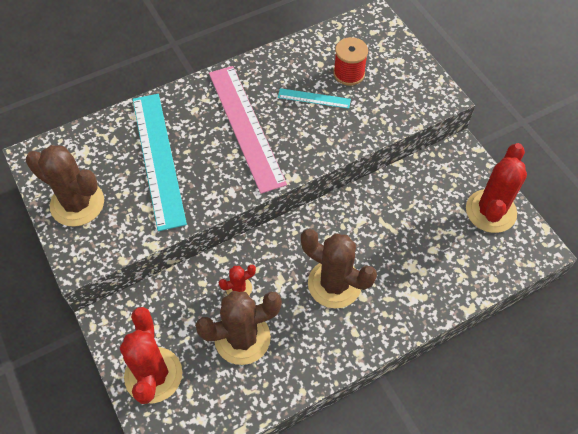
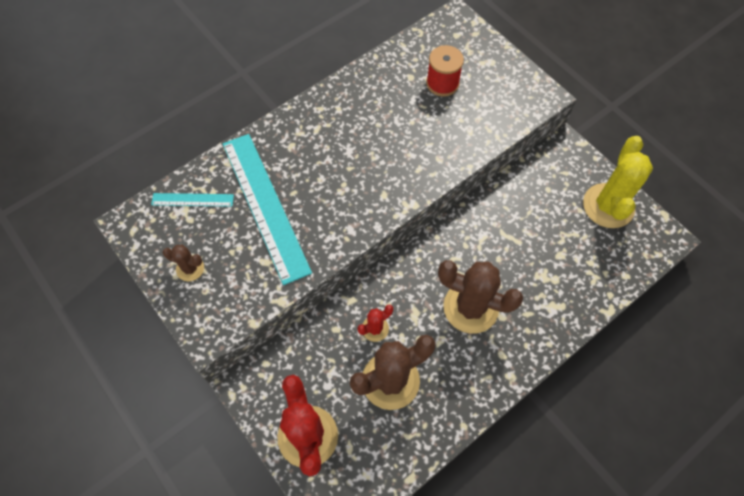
camera: 10 degrees left, 5 degrees up
(77, 203) = (190, 268): brown cactus -> brown cactus, size x0.48
(245, 126) = (349, 156): pink ruler -> none
(314, 98) = (413, 115): turquoise ruler -> turquoise ruler (192, 200)
(490, 211) = (608, 206): red cactus -> yellow cactus

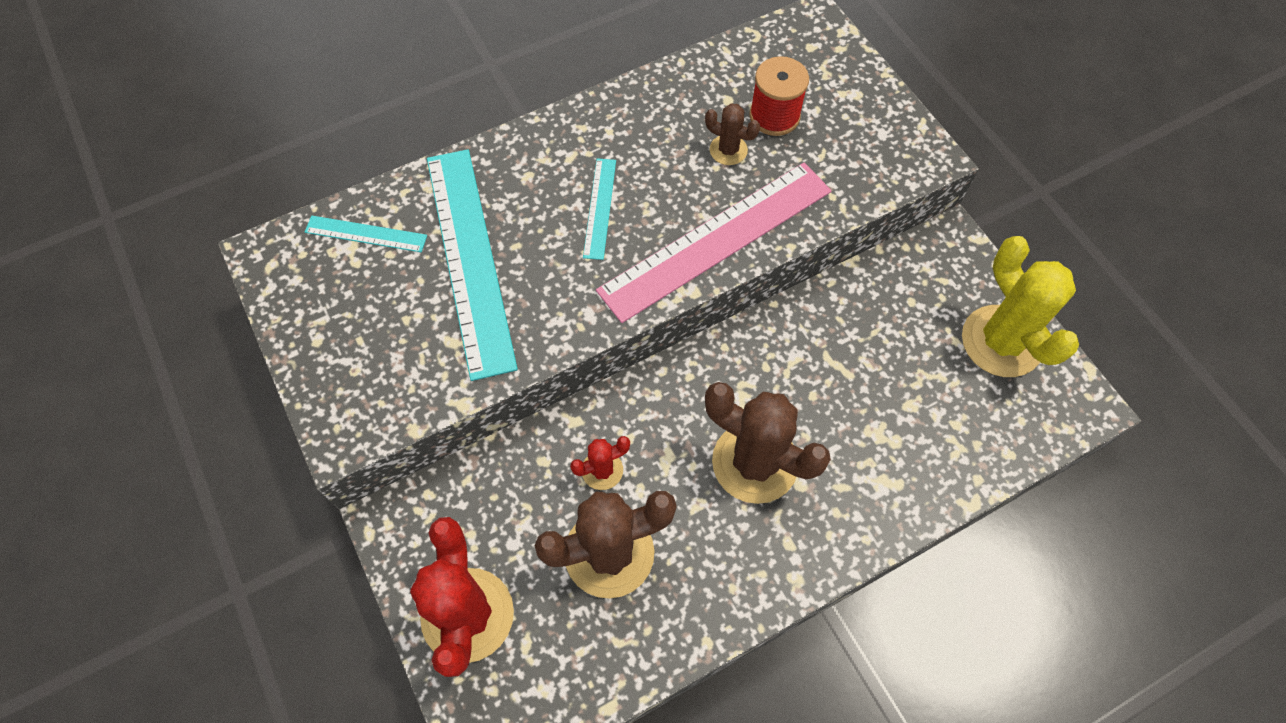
camera: 10 degrees right, 0 degrees up
(190, 268) = (340, 334): brown cactus -> brown cactus (728, 150)
(343, 159) = (600, 208): none -> turquoise ruler
(422, 169) = (716, 240): none -> pink ruler
(608, 206) = (1001, 341): yellow cactus -> yellow cactus turned 45 degrees counterclockwise

